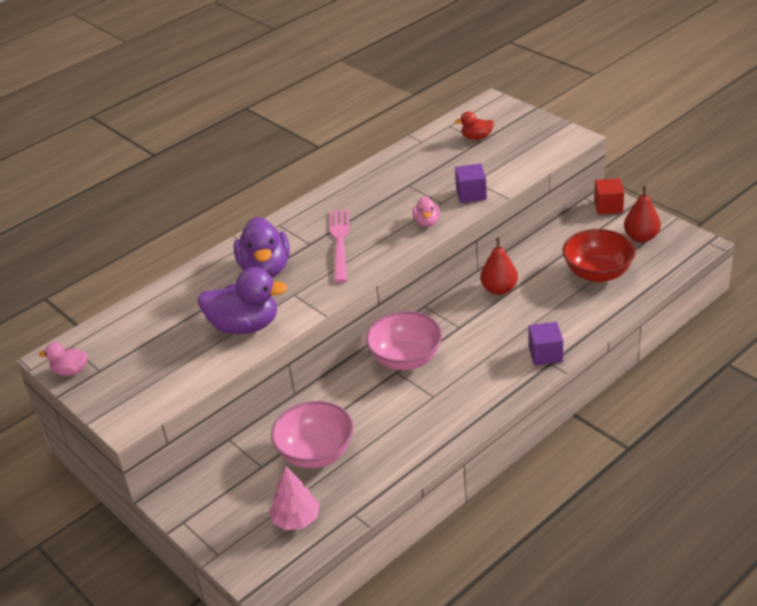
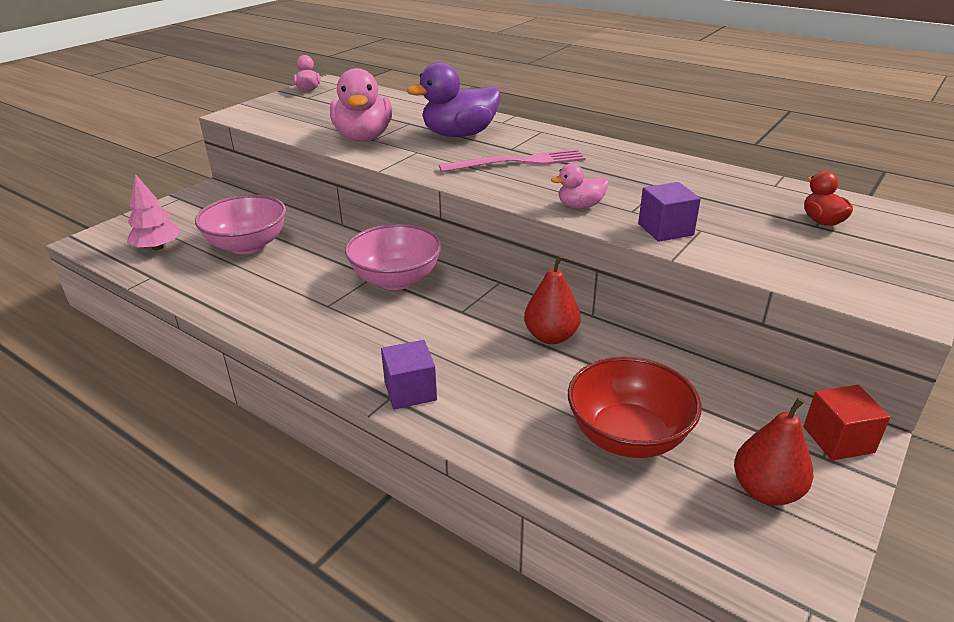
camera: 75 degrees right, 5 degrees down
(245, 326) = (363, 137): purple duck -> pink duck

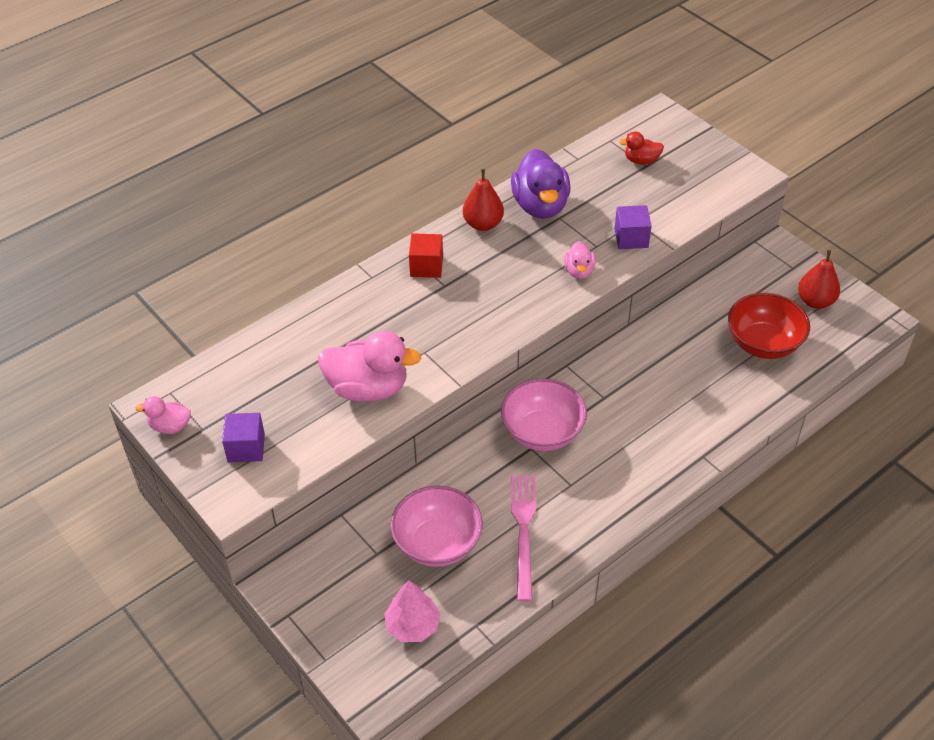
camera: 75 degrees left, 15 degrees up
(410, 391) = (698, 444): purple cube -> purple cube (246, 448)
(459, 135) = (393, 314): purple duck -> purple duck (540, 206)
(518, 162) = (479, 287): pink fork -> pink fork (523, 531)
(551, 337) = (651, 353): red pear -> red pear (483, 224)
(838, 440) = (781, 256): red cube -> red cube (426, 266)

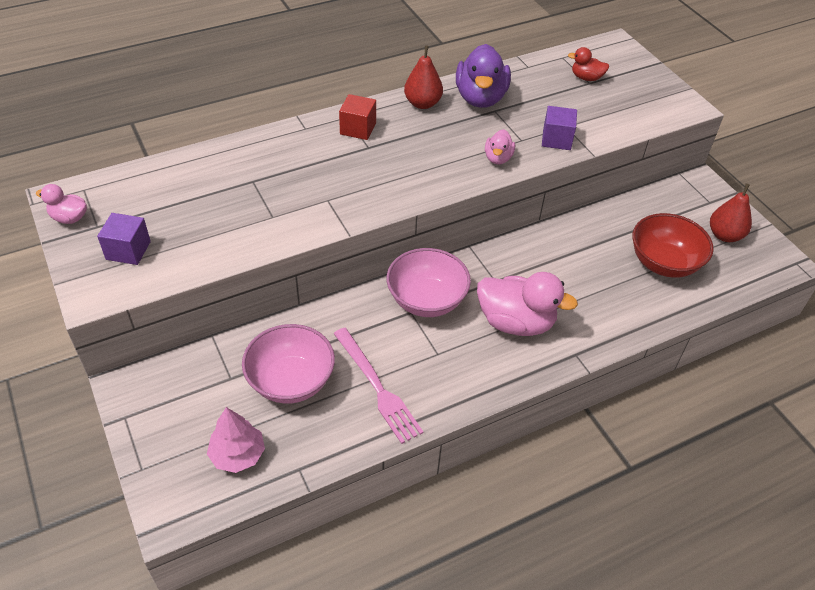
camera: 10 degrees right, 0 degrees up
(368, 388) = (262, 221): pink duck -> pink duck (516, 322)
(523, 531) = (377, 387): pink fork -> pink fork turned 135 degrees clockwise

